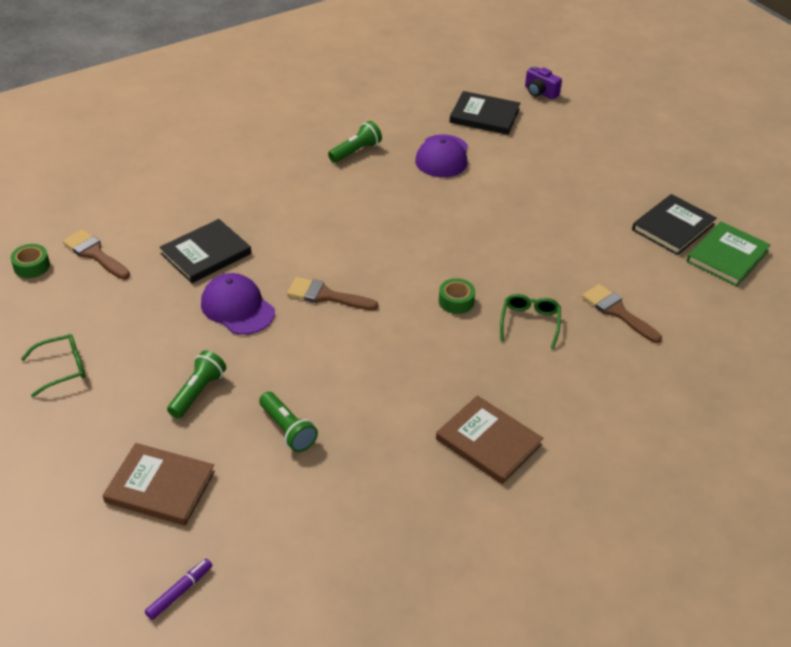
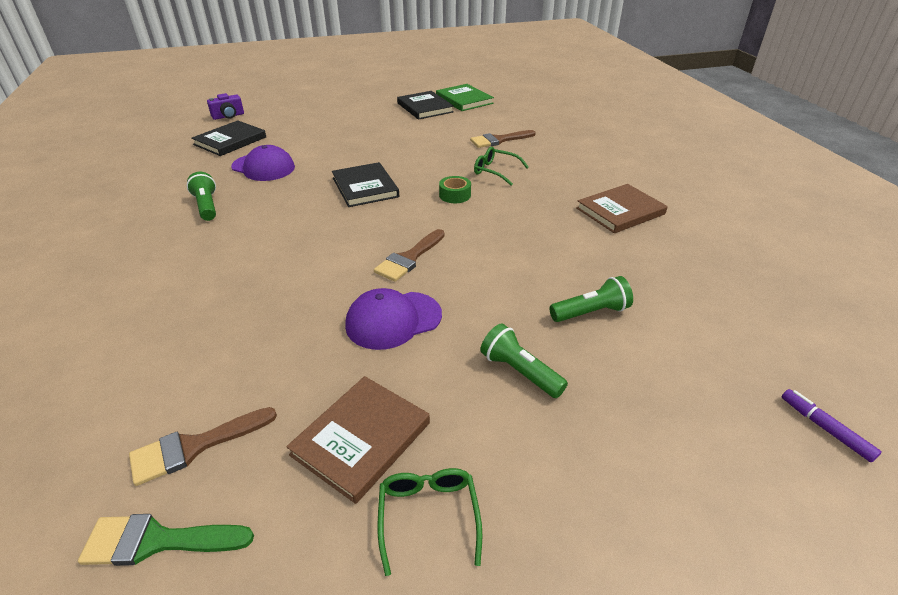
camera: 70 degrees left, 5 degrees down
(31, 266) = (157, 541): green tape -> green brush
(160, 487) = (669, 426): brown book -> brown book (361, 439)
(206, 254) = (283, 332): black book -> black book (365, 187)

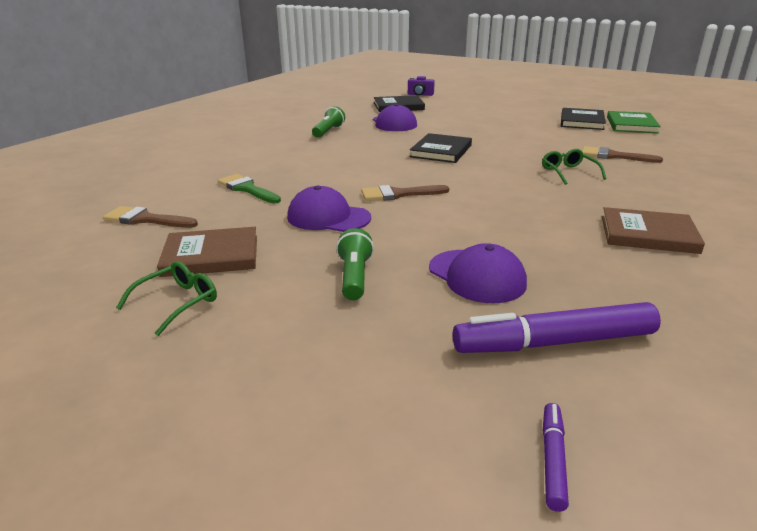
camera: 45 degrees right, 10 degrees down
(157, 541) = (77, 241): green brush -> green brush (247, 189)
(455, 195) = (502, 175): green tape -> none
(591, 312) = (476, 276): green flashlight -> purple cap
(707, 340) = (554, 342): none -> purple marker

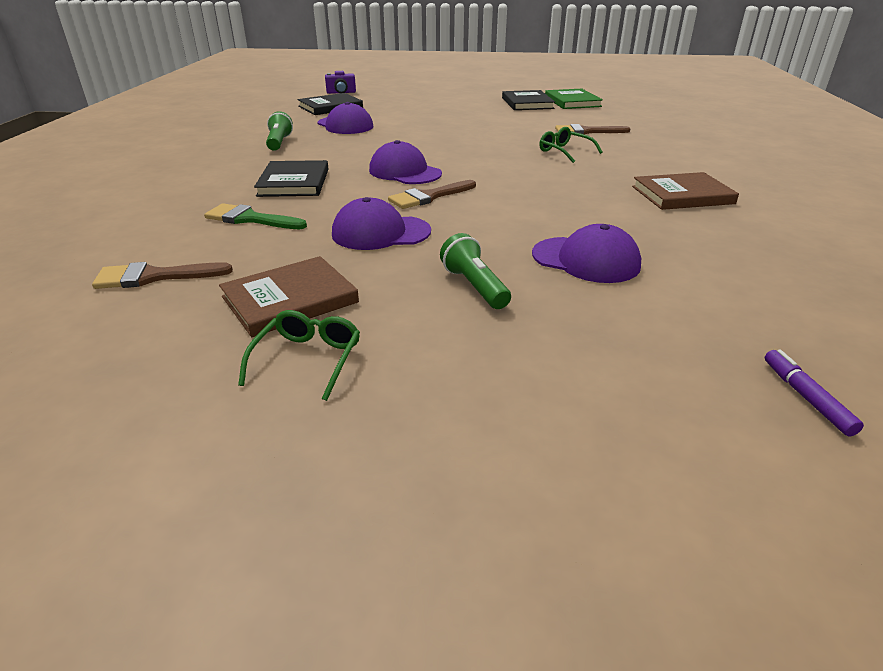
camera: 25 degrees left, 5 degrees up
(401, 170) = (405, 172): none -> purple cap
(441, 151) = (425, 147): black book -> black book (294, 182)
(554, 342) = (708, 302): purple marker -> none

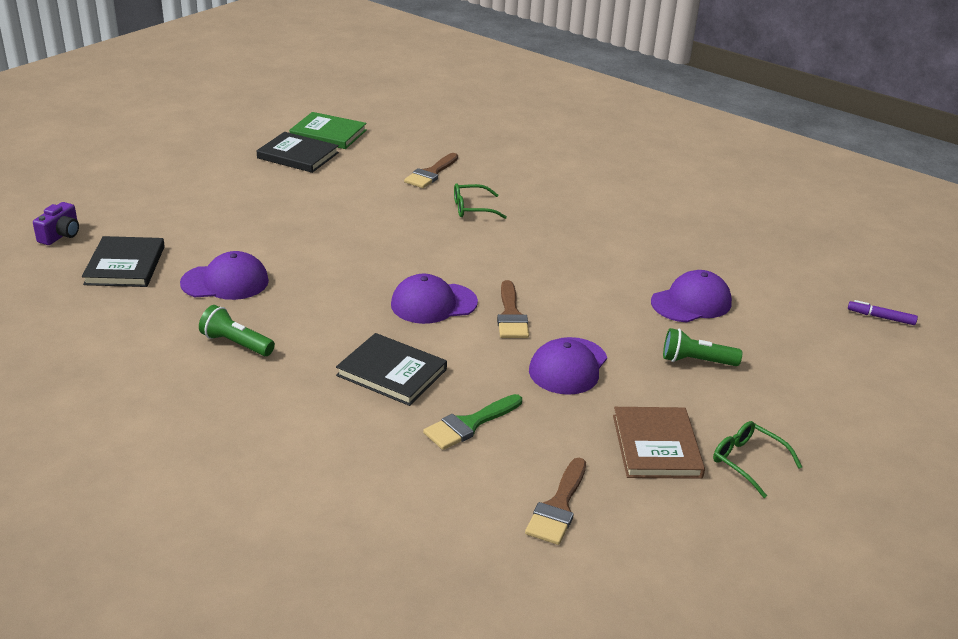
camera: 60 degrees left, 0 degrees up
(682, 195) = (619, 213): brown book -> none

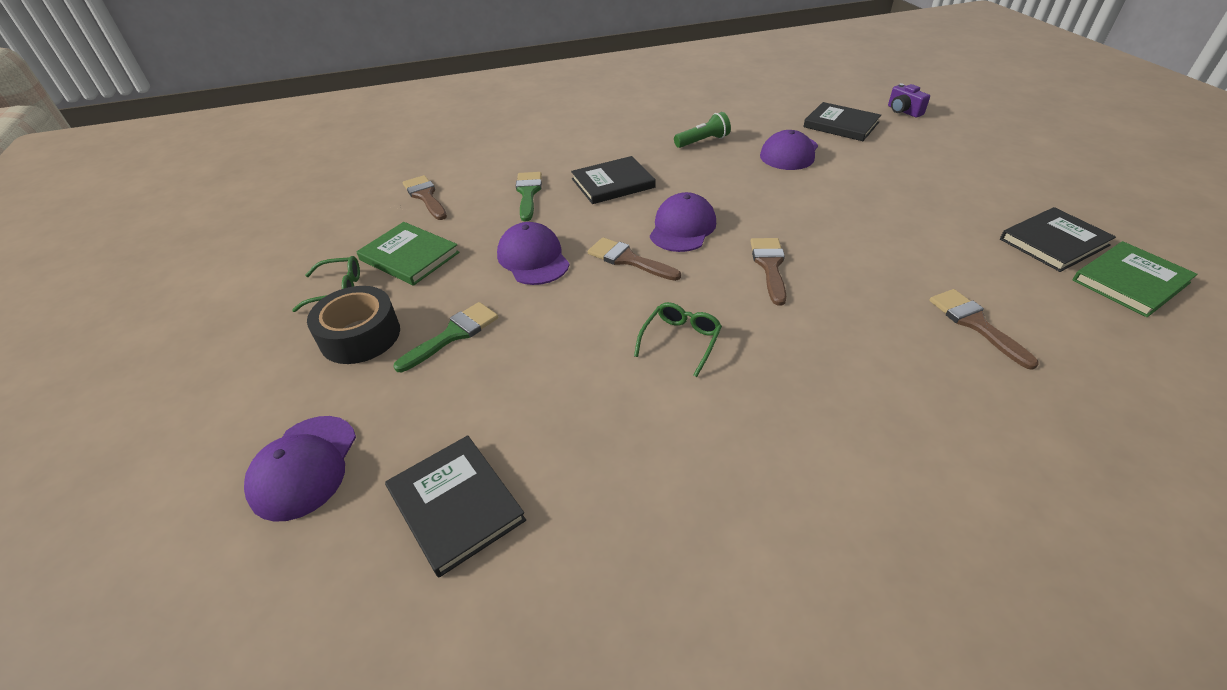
camera: 130 degrees right, 10 degrees up
(445, 250) = (769, 266): none -> brown brush
(472, 208) = (857, 320): green glasses -> green glasses (680, 341)
(656, 446) = (409, 256): brown book -> green book
(691, 302) = (530, 393): purple cap -> purple cap (304, 467)
(696, 361) = (453, 334): green flashlight -> green brush
(762, 408) = (360, 336): none -> black tape
(786, 293) = (455, 505): none -> black book
(881, 317) = (308, 577): purple marker -> none

